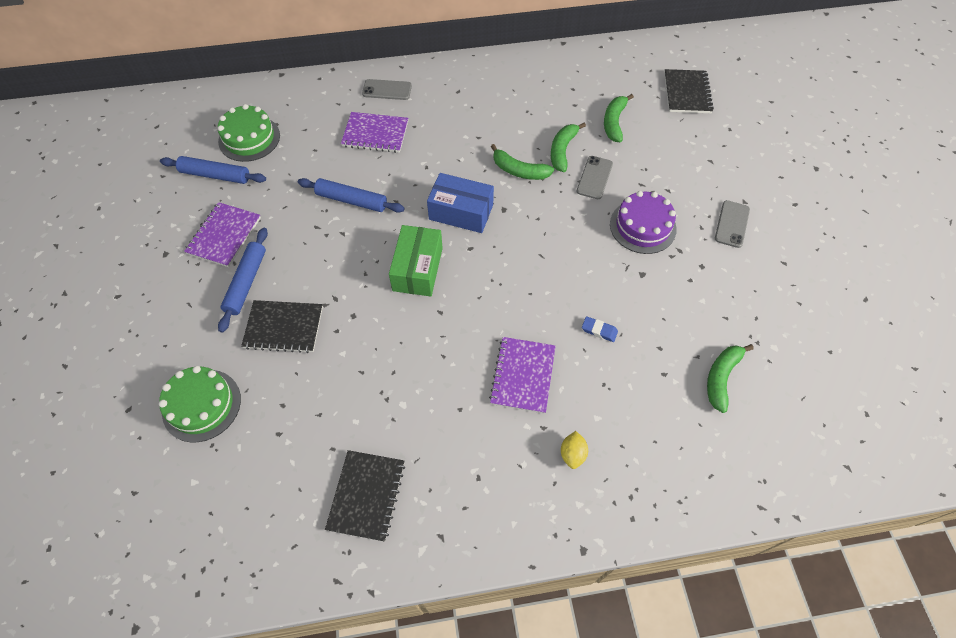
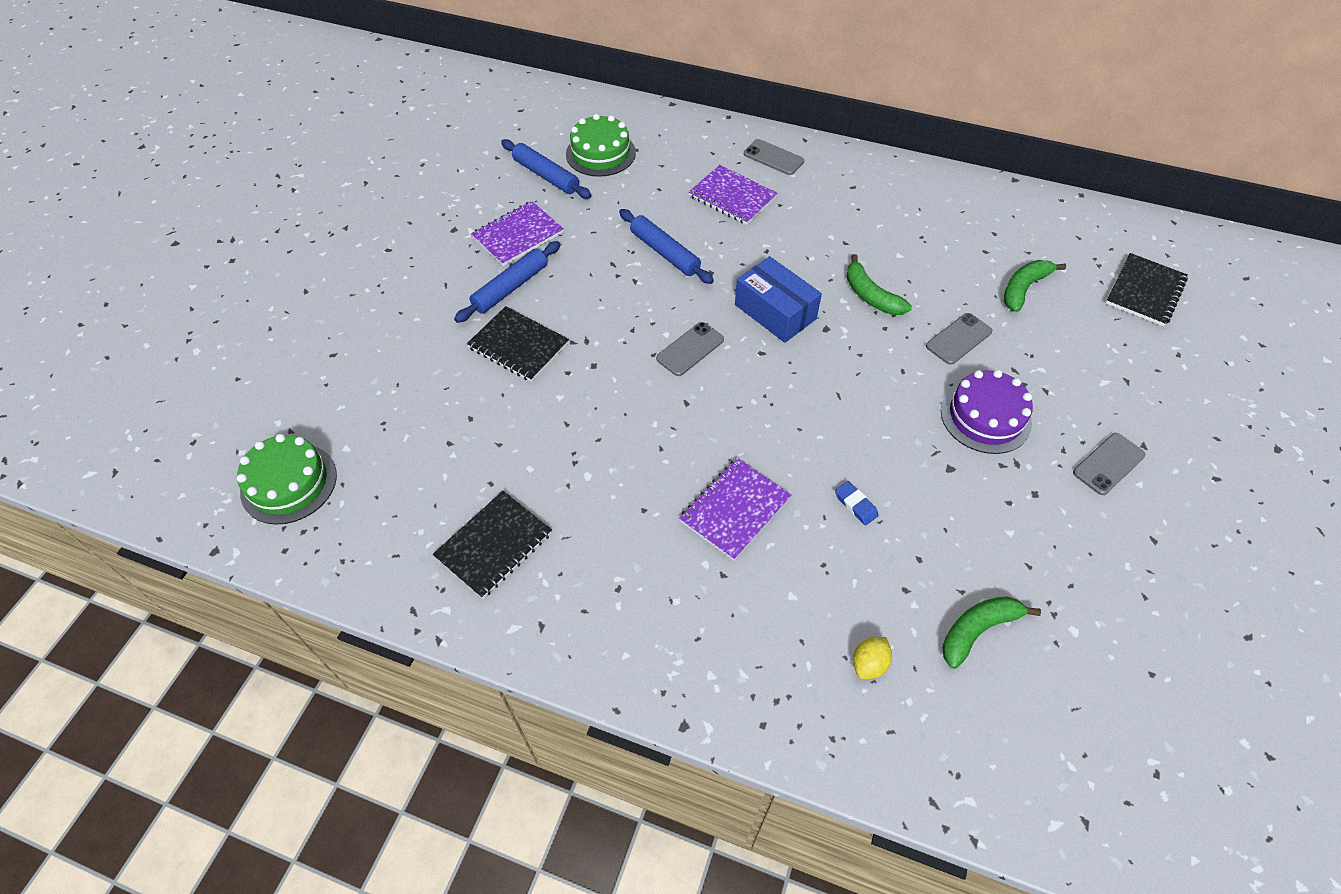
camera: 30 degrees right, 5 degrees down
(201, 405) = (397, 382): green cake -> green cake (289, 483)
(417, 269) = (690, 349): green box -> grey phone
(562, 151) = (937, 295): green banana -> none
(572, 454) = (738, 619): yellow lemon -> yellow lemon (869, 664)

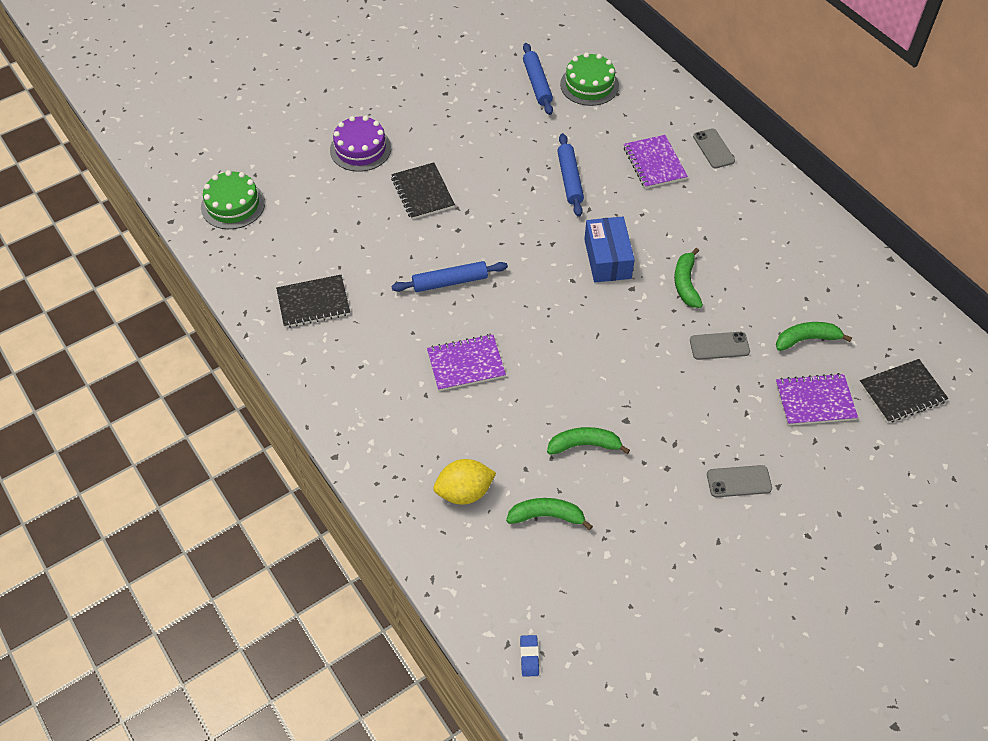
camera: 35 degrees right, 0 degrees up
(511, 288) = (449, 152): blue rolling pin -> blue rolling pin (450, 282)
(518, 235) = (483, 118): purple notebook -> purple notebook (815, 401)
(690, 349) = (527, 253): grey phone -> none
(855, 505) = (542, 405): blue eraser -> blue eraser (529, 657)
(869, 664) = (464, 492): yellow lemon -> yellow lemon, size x1.74
(937, 522) = (584, 445): none -> green banana
(985, 416) = (684, 404): purple cake -> purple cake (360, 149)

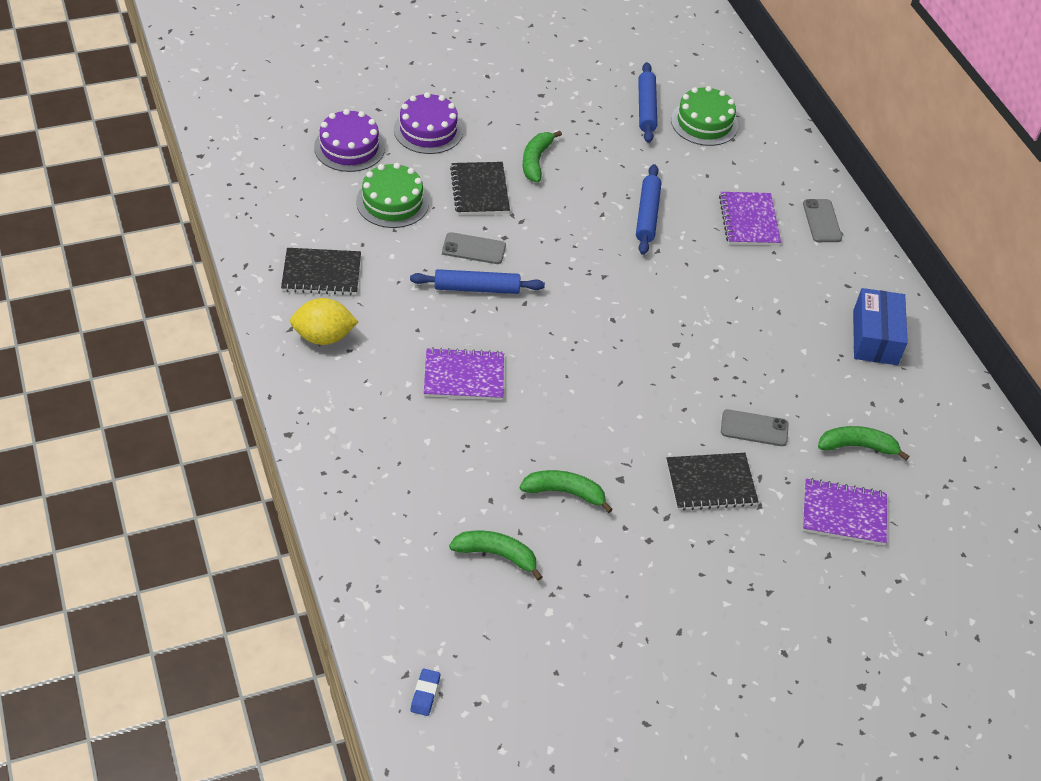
camera: 10 degrees right, 5 degrees down
(233, 205) = (271, 155): green cake -> green cake (392, 202)
(298, 181) = (349, 147): none -> purple cake
(464, 492) = (415, 506): yellow lemon -> yellow lemon (324, 336)
(607, 259) = (660, 307): blue box -> blue box (875, 337)
(686, 284) = (739, 354): green banana -> green banana (536, 161)
(739, 481) = (725, 575): grey phone -> grey phone (474, 249)
(902, 392) = (949, 530): black notebook -> black notebook (711, 483)

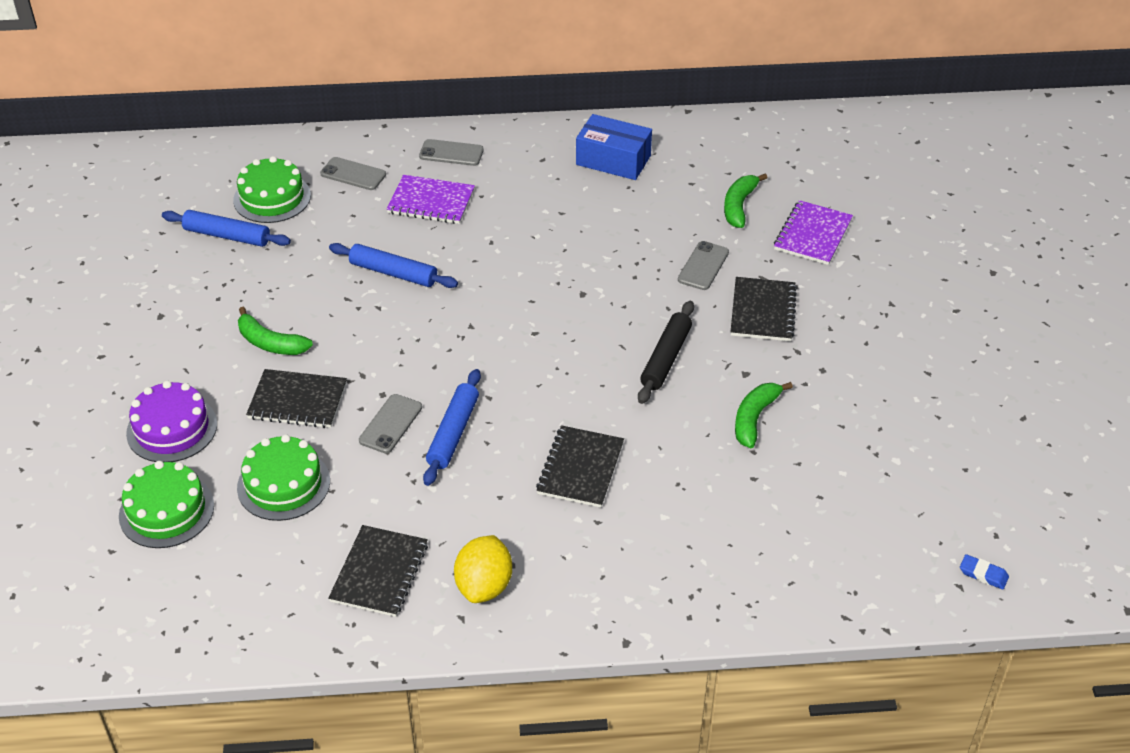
camera: 70 degrees left, 5 degrees down
(349, 147) = (166, 510): purple cake -> green cake
(464, 376) = (580, 468): purple notebook -> black notebook
(496, 555) = (823, 487): green banana -> none
(617, 416) = (665, 358): none -> black rolling pin
(759, 164) = (353, 174): none -> grey phone

